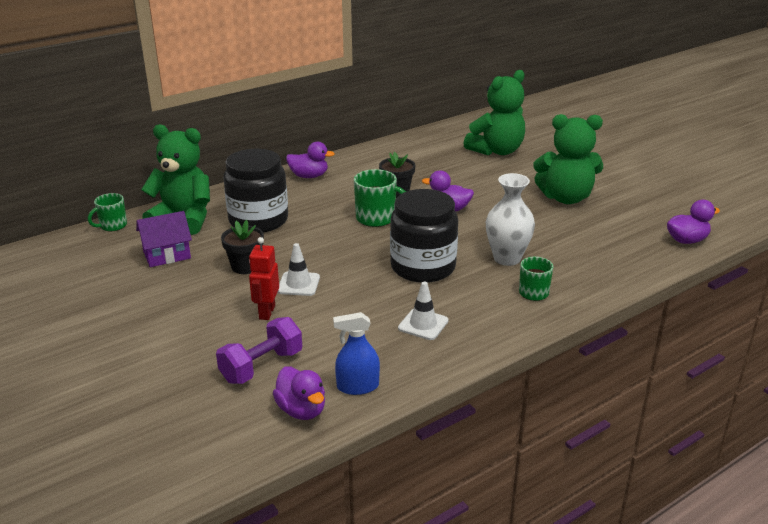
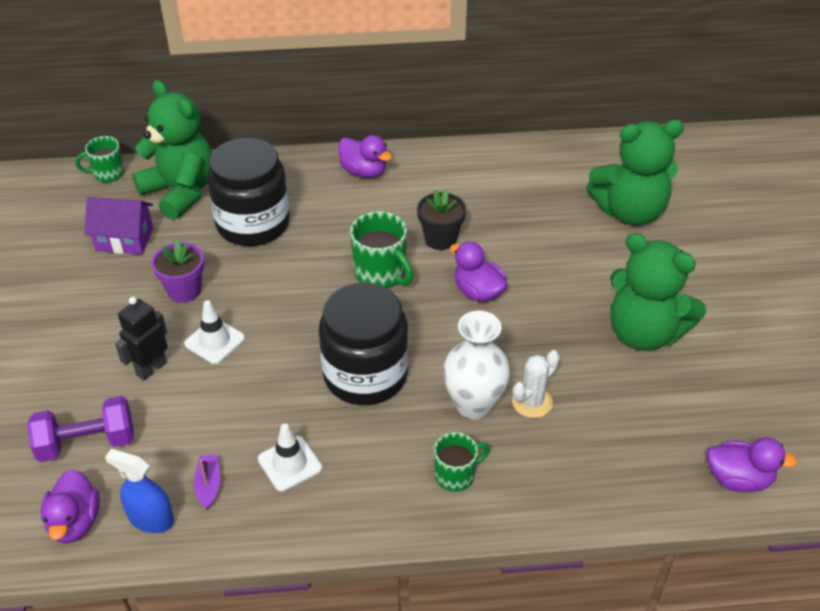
camera: 30 degrees right, 15 degrees up
(245, 266) = (184, 290): black flower pot -> purple flower pot
(266, 312) = (151, 368): red robot -> black robot
(379, 355) = (209, 485): none -> purple boat
(539, 246) = (532, 402): none -> white cactus

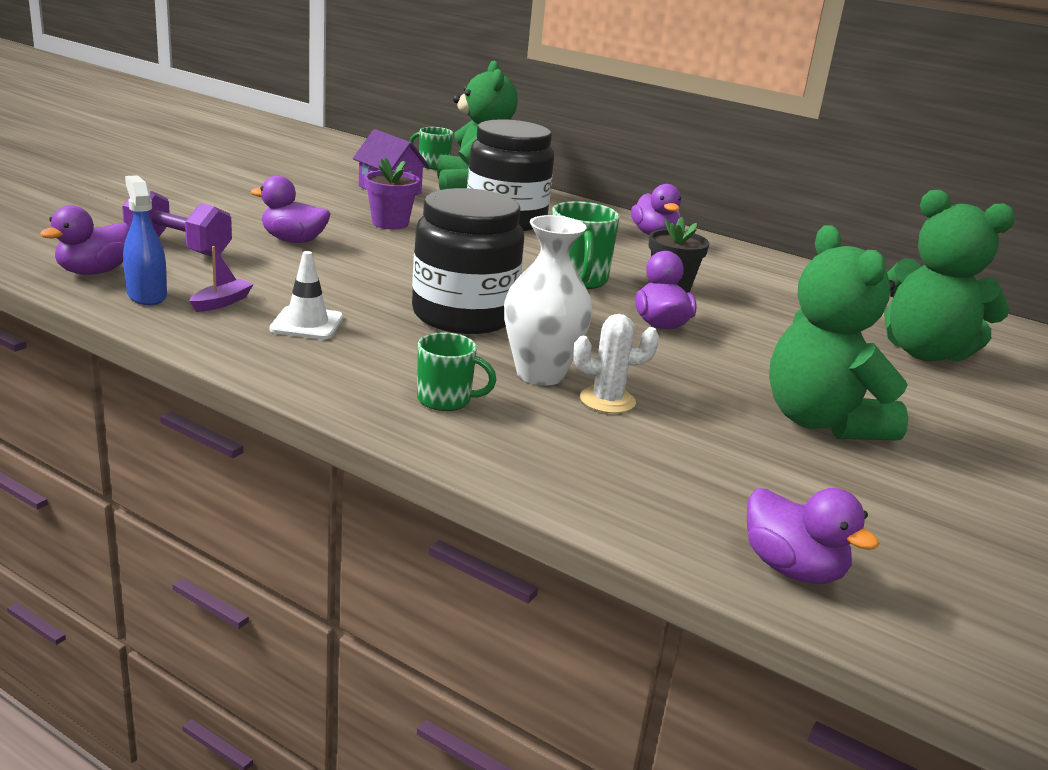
camera: 35 degrees right, 20 degrees down
(151, 368) = (293, 240): black robot -> purple duck
(214, 341) = (367, 250): white traffic cone -> none

